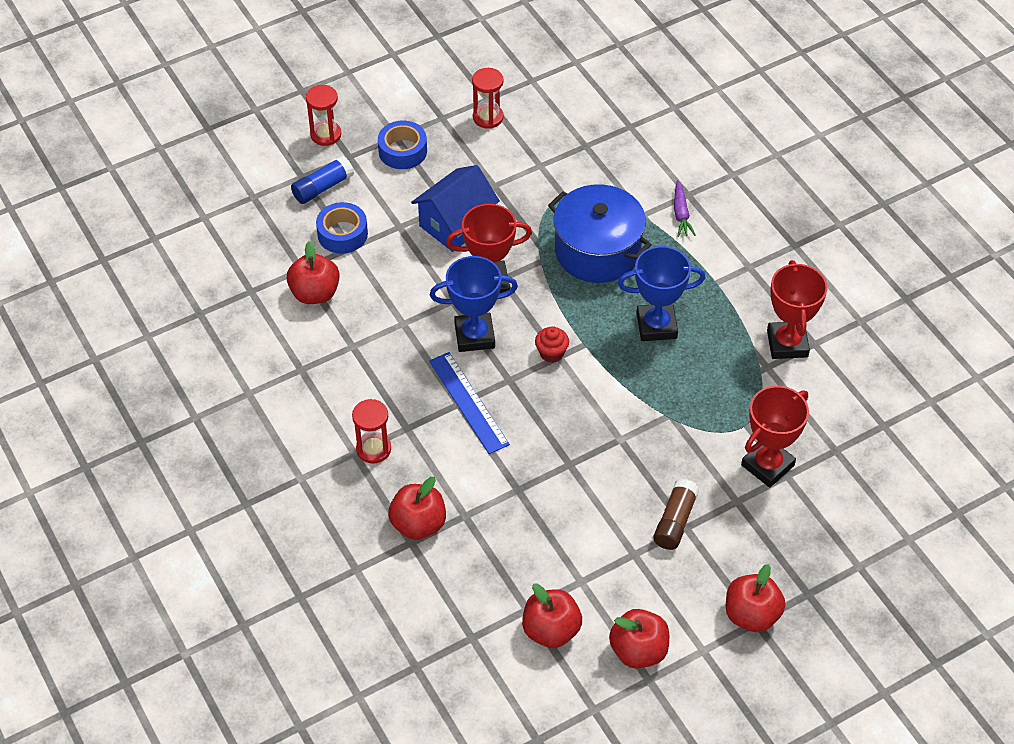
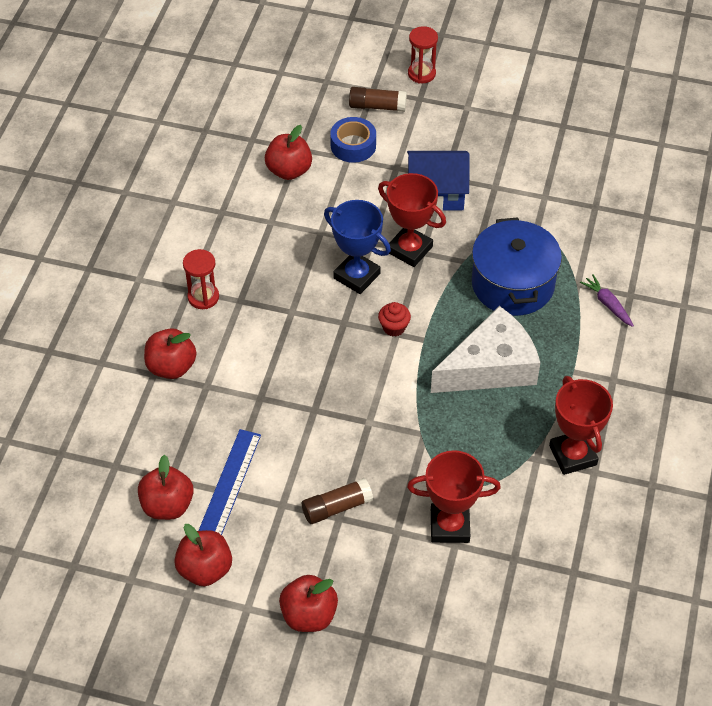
camera: 45 degrees right, 0 degrees up
(322, 187) = (377, 106): blue glue stick -> brown glue stick
(402, 151) = (460, 120): blue tape -> none
(468, 402) = (299, 316): blue ruler -> blue ruler (229, 484)
(488, 117) = (547, 138): red hourglass -> none
(656, 326) = (490, 367): blue trophy -> white cheese
(681, 213) = (607, 304): purple carrot -> purple carrot turned 105 degrees clockwise
(787, 344) = (573, 455): red trophy -> red trophy turned 60 degrees counterclockwise

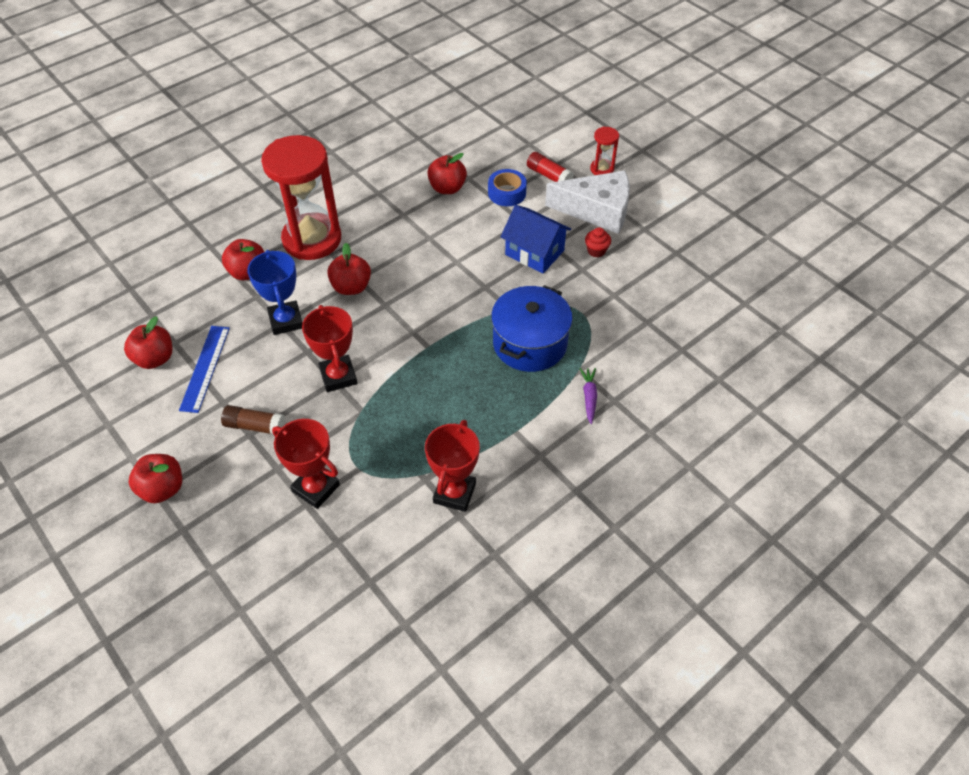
camera: 35 degrees right, 0 degrees up
(203, 297) = (312, 239): red hourglass -> red hourglass, size x2.30
(205, 569) = (133, 414): red apple -> red apple (351, 287)
(229, 484) = (205, 368): blue ruler -> blue ruler turned 45 degrees counterclockwise
(357, 276) = (424, 279): blue trophy -> blue trophy (286, 321)
(377, 106) = (549, 176): brown glue stick -> red glue stick
(394, 327) = (415, 327): red cupcake -> red cupcake (596, 251)
(409, 249) = (478, 280): red trophy -> red trophy (338, 376)
(490, 367) = (456, 392): white cheese -> white cheese (597, 210)

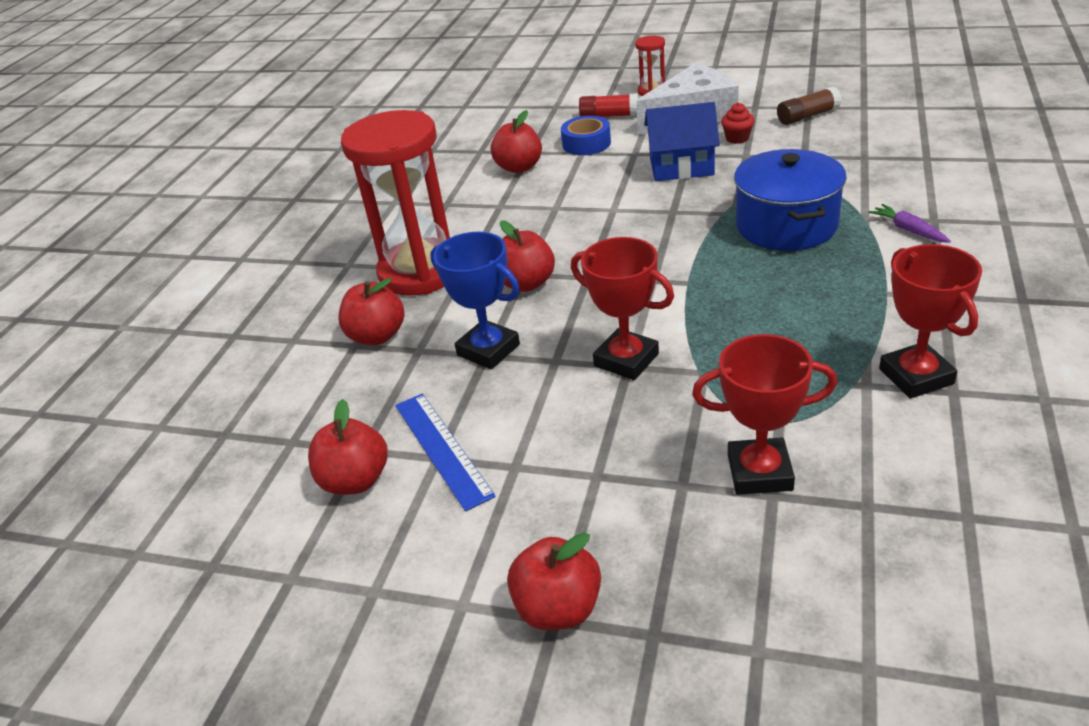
camera: 30 degrees left, 15 degrees down
(255, 426) = (592, 463): brown glue stick -> brown glue stick (807, 116)

